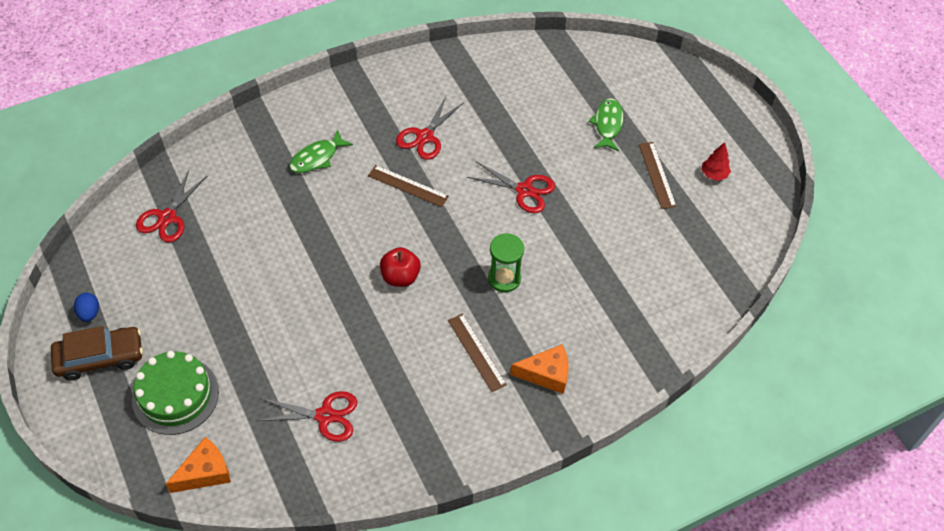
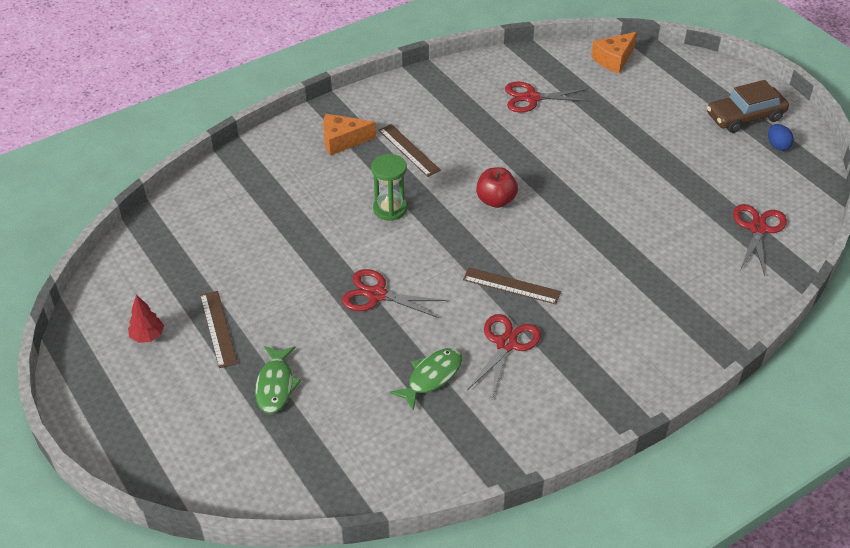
camera: 175 degrees right, 10 degrees down
(175, 395) = (664, 99): green cake -> none
(317, 158) = (626, 305): green fish -> green fish (431, 377)

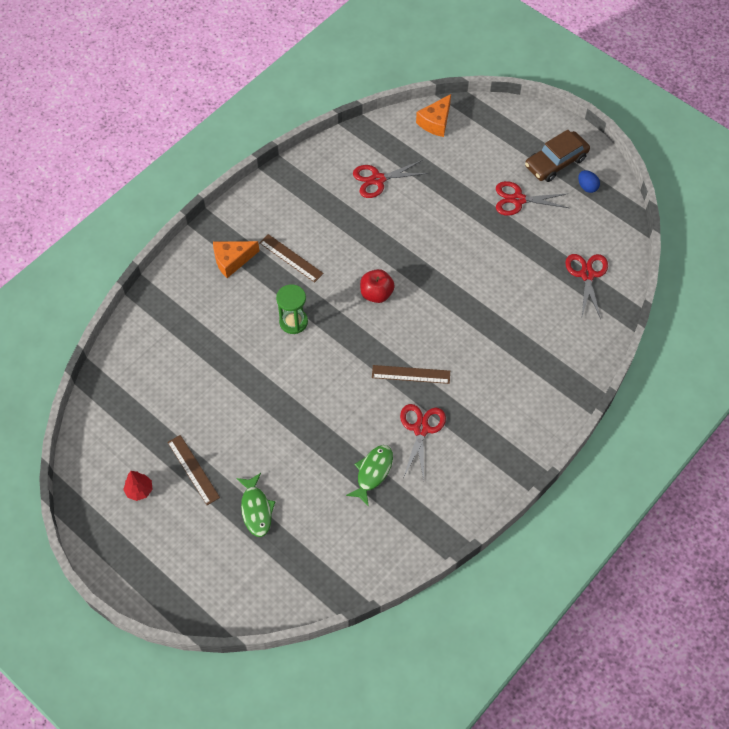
camera: 15 degrees left, 15 degrees up
(377, 295) = (308, 408): red scissors -> red scissors (518, 199)

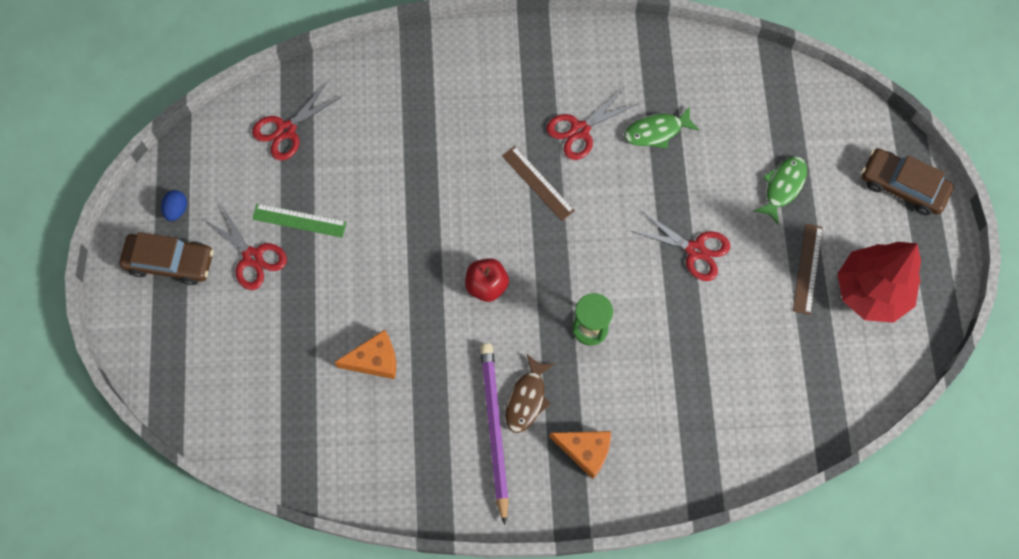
camera: 135 degrees left, 10 degrees up
(139, 490) = (871, 292): red tree -> red tree, size x2.40
(175, 583) = (903, 186): none -> brown car
(291, 258) = (527, 399): brown ruler -> brown fish
(292, 230) = (494, 429): none -> purple pencil
(378, 179) = (353, 408): red scissors -> red scissors (695, 250)
(435, 122) = (222, 421): orange cheese -> orange cheese (375, 360)
(518, 237) = (299, 220): none -> green ruler

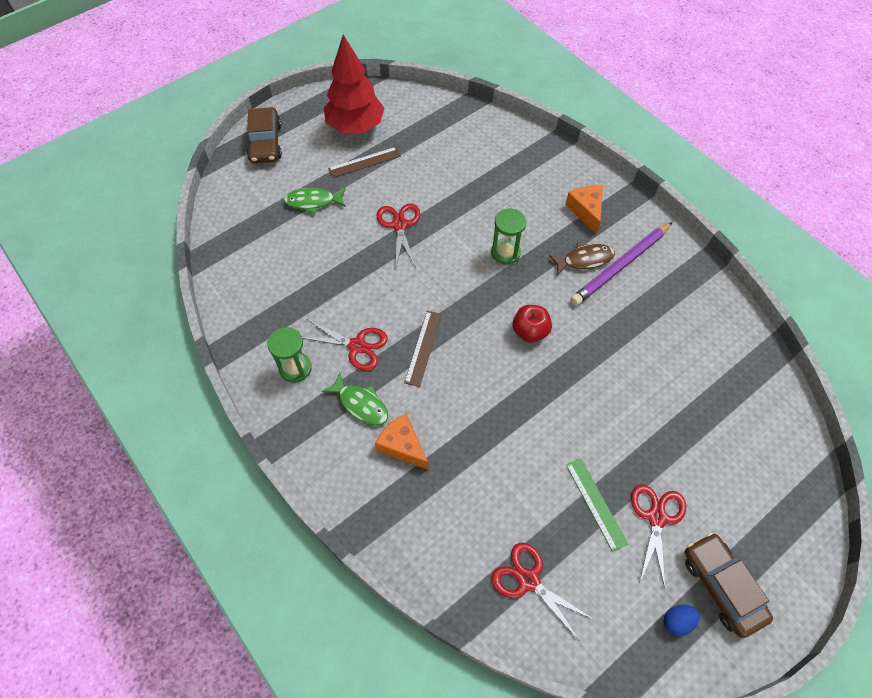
camera: 125 degrees left, 10 degrees down
(286, 130) = (528, 580): red scissors -> red scissors turned 150 degrees counterclockwise
(375, 360) = (647, 367): orange cheese -> orange cheese (402, 446)
(593, 70) = (295, 368): none -> green hourglass
(656, 131) = (321, 296): green fish -> green fish (361, 404)

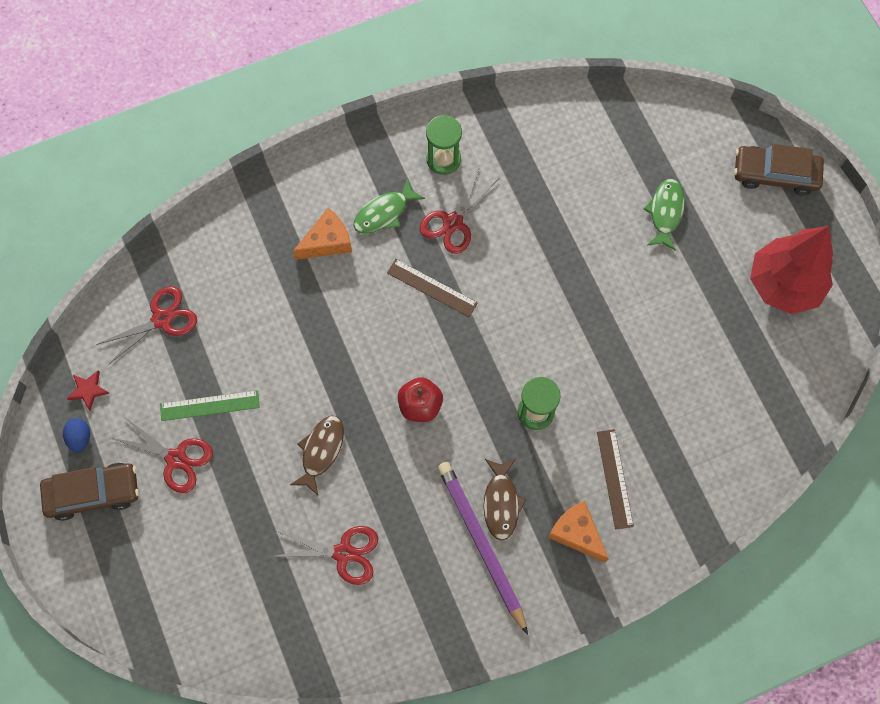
camera: 105 degrees right, 10 degrees up
(364, 162) = (718, 283): brown ruler -> brown ruler (615, 478)
(399, 225) = (606, 302): red scissors -> red scissors (343, 553)
(586, 210) = (576, 533): orange cheese -> orange cheese turned 135 degrees counterclockwise
(598, 396) = (321, 451): none -> brown fish
(627, 632) = (88, 390): none -> red star

